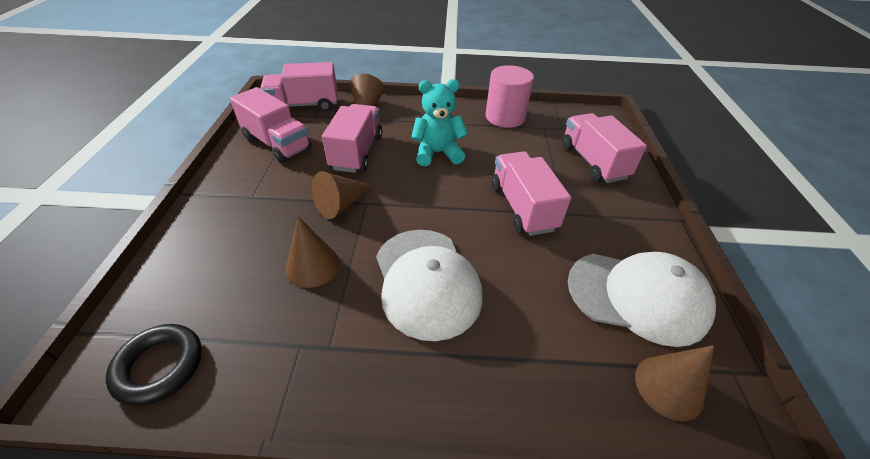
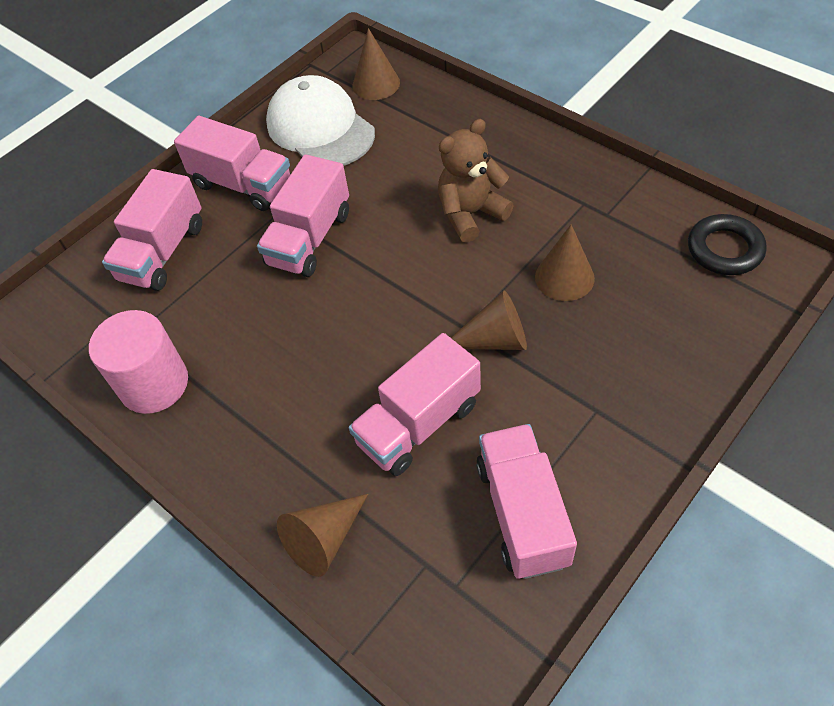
camera: 135 degrees left, 10 degrees up
(304, 105) = (426, 615): pink truck -> pink truck (243, 185)
(426, 281) = (471, 214): white cap -> brown teddy bear
(437, 153) = (316, 363): turquoise teddy bear -> none

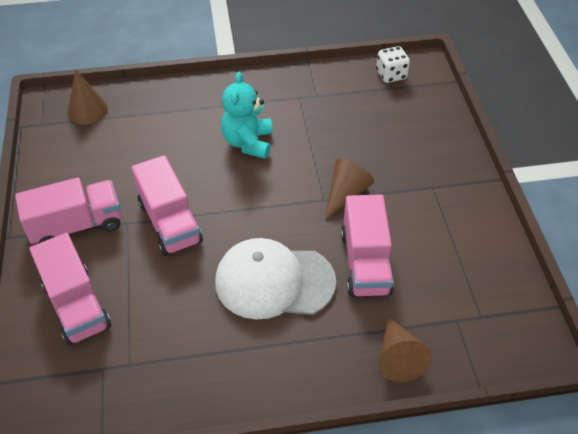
camera: 55 degrees left, 5 degrees down
(154, 384) = (186, 378): pink cylinder -> none
(320, 128) = (85, 158): white cap -> white cap (274, 281)
(471, 214) = (248, 142): brown teddy bear -> turquoise teddy bear
(522, 513) = (464, 258): pink truck -> none
(564, 277) = (338, 139): brown cone -> none
(724, 249) = (391, 75): black ring -> white dice

